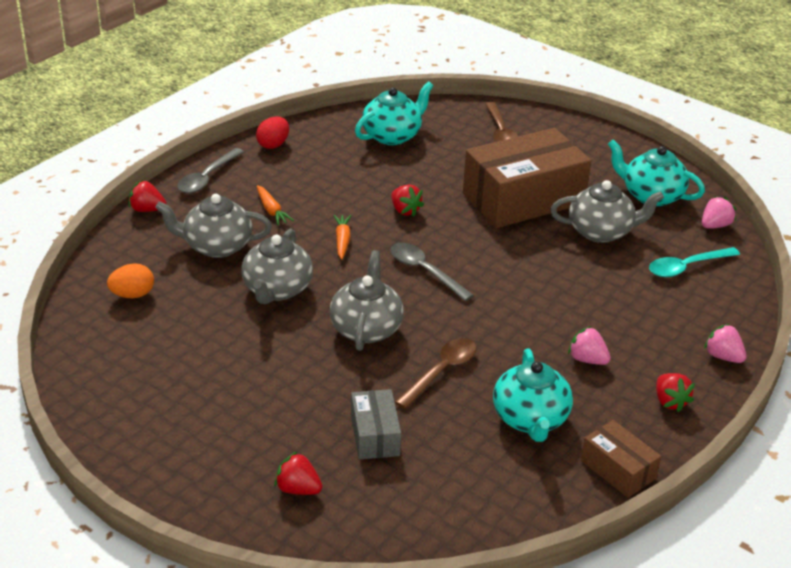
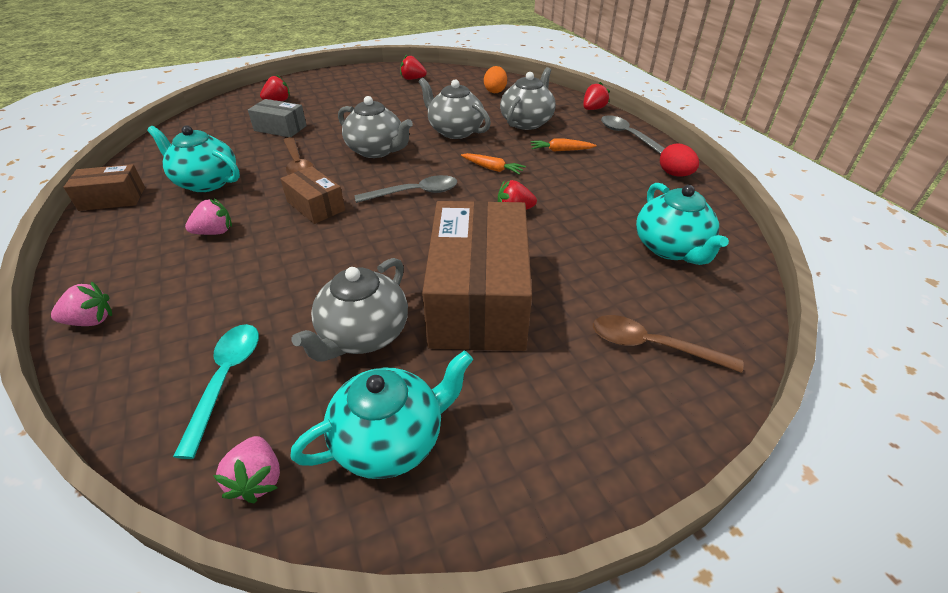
camera: 120 degrees right, 5 degrees up
(497, 320) = (315, 206): none -> brown box
(670, 401) = (112, 254): red strawberry -> red strawberry (412, 79)

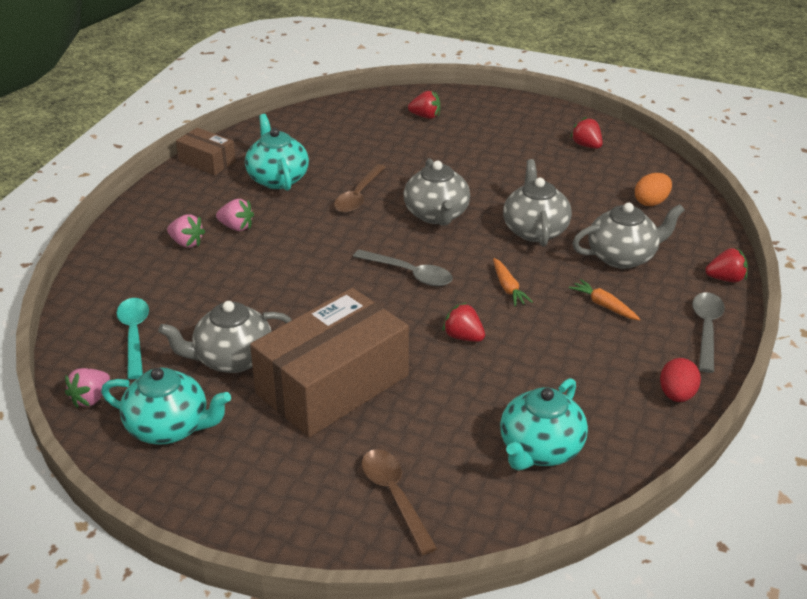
camera: 45 degrees right, 5 degrees down
(91, 321) = (111, 252): pink strawberry -> pink strawberry (186, 243)
(226, 379) = (134, 335): turquoise spoon -> turquoise spoon turned 60 degrees counterclockwise
(280, 128) = (390, 150): grey box -> none
(315, 206) = (324, 243): brown box -> none

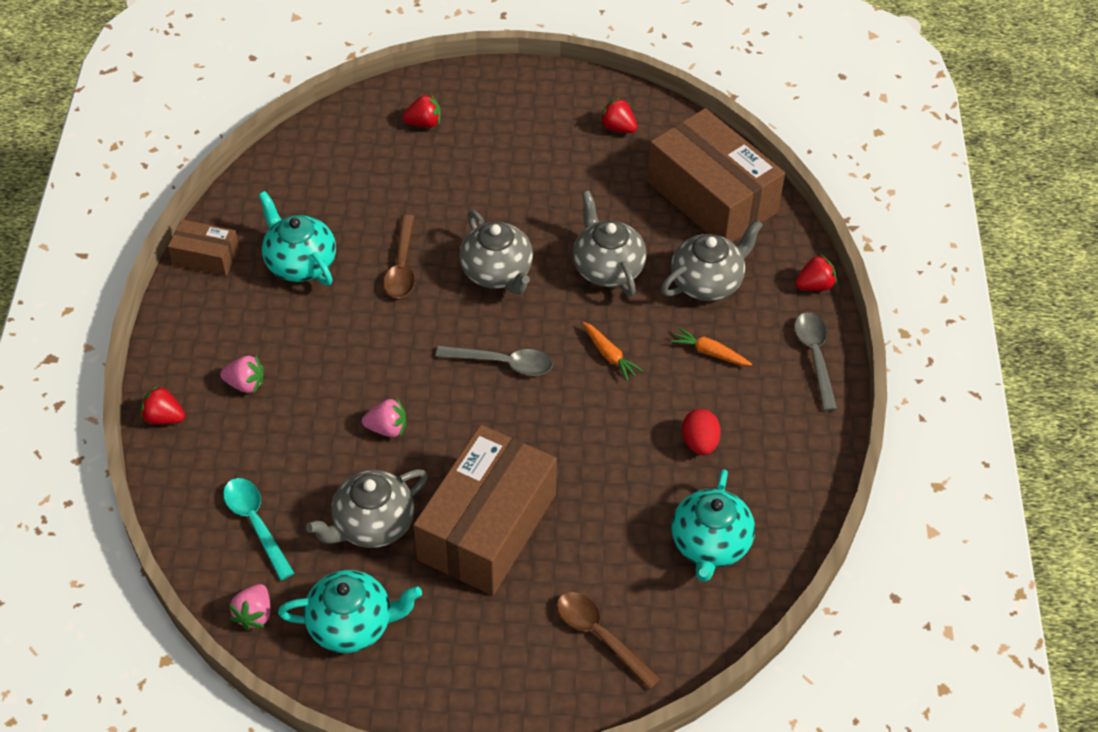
camera: 20 degrees left, 15 degrees up
(236, 227) = (289, 347): pink strawberry -> pink strawberry (387, 428)
(463, 337) = (589, 431): red strawberry -> red strawberry (164, 417)
(651, 202) = (711, 197): orange egg -> brown box
(677, 395) = (811, 445): red egg -> red egg (700, 443)

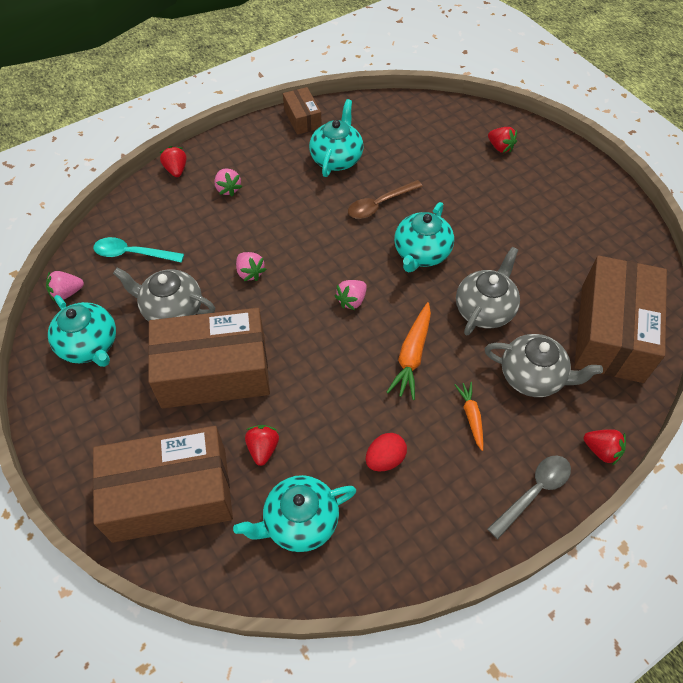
camera: 55 degrees right, 5 degrees up
(255, 523) = (132, 254): turquoise spoon -> turquoise spoon turned 105 degrees counterclockwise
(497, 273) = (421, 253): grey teapot -> turquoise teapot
(503, 363) = (352, 300): grey spoon -> pink strawberry
(600, 636) = (170, 494): brown spoon -> brown box
(609, 355) = (412, 355): orange carrot -> orange carrot, size x1.60
(618, 127) = (609, 242): red strawberry -> red strawberry (263, 448)

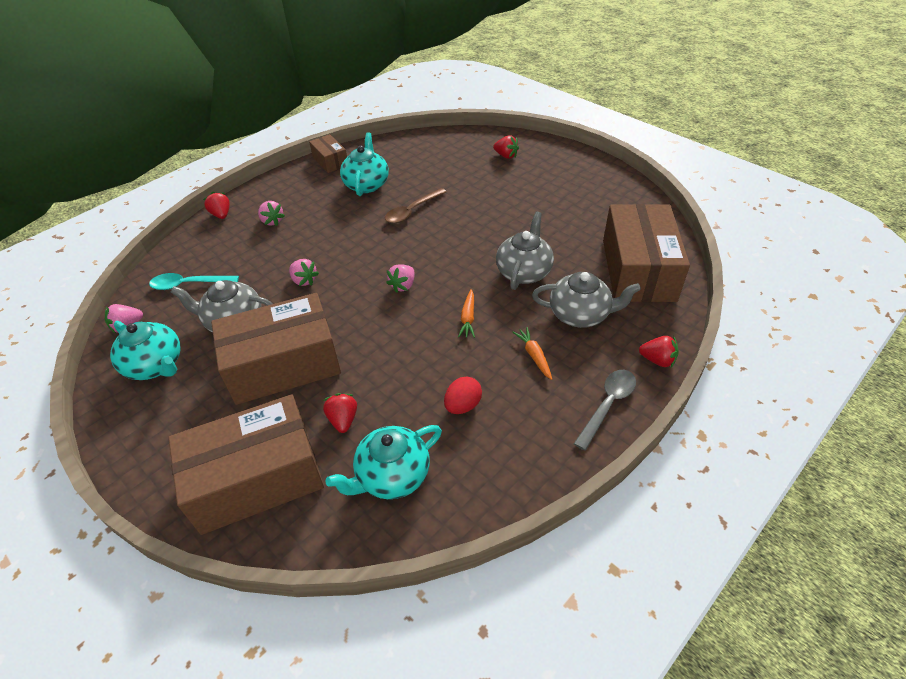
camera: 10 degrees left, 10 degrees down
(412, 355) = (468, 318): orange carrot -> orange carrot, size x0.62
(421, 253) = (457, 240): turquoise teapot -> none

